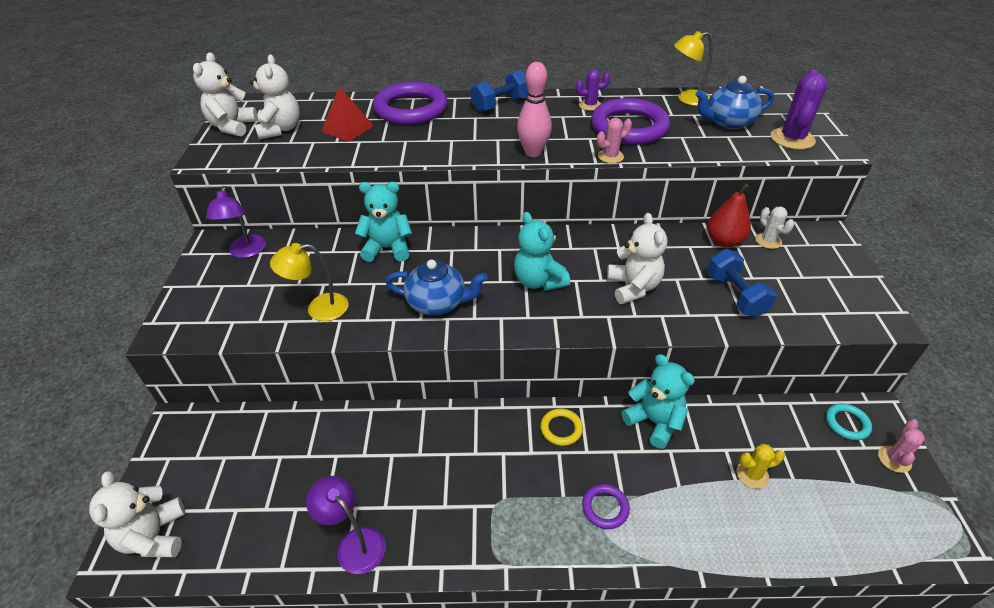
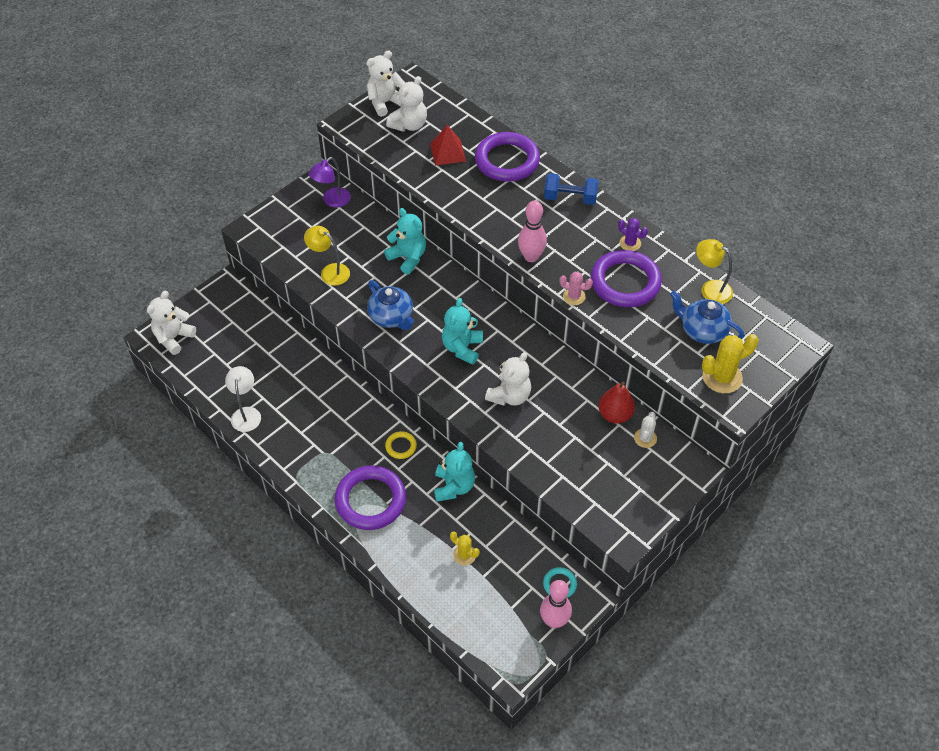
camera: 45 degrees right, 10 degrees up
(354, 543) = (246, 413): purple lamp -> white lamp
(605, 508) = (370, 500): purple ring -> purple ring, size x2.20
(735, 295) = (561, 450): blue dumbbell -> none
(792, 139) = (722, 377): purple cactus -> yellow cactus
(894, 459) = (554, 621): pink cactus -> pink bowling pin

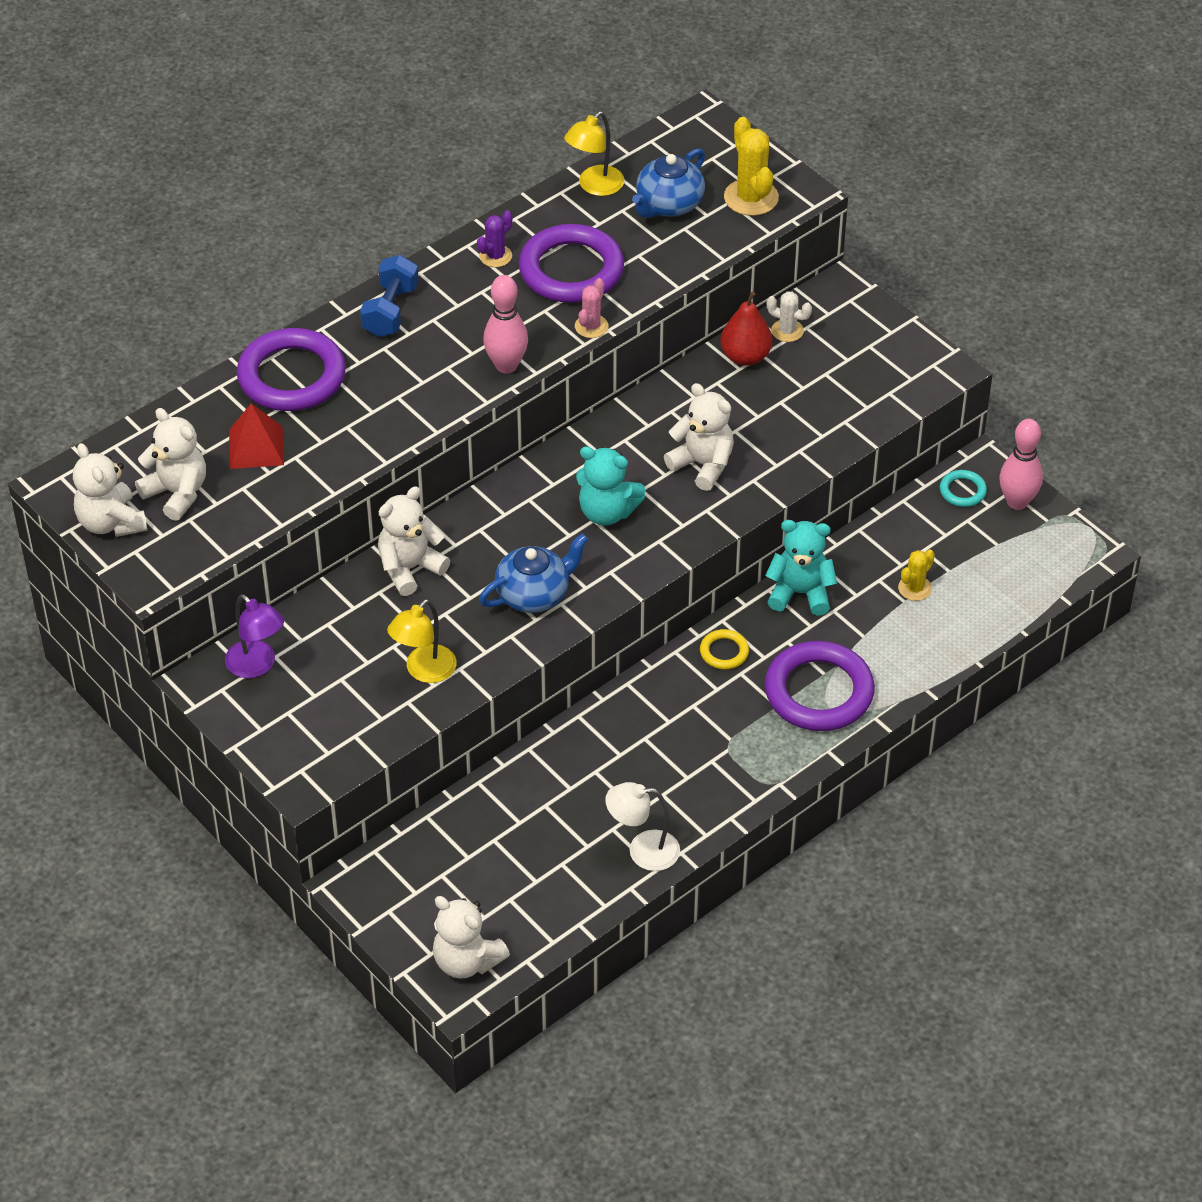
camera: 85 degrees left, 5 degrees down
(408, 258) = (410, 568): turquoise teddy bear -> white teddy bear

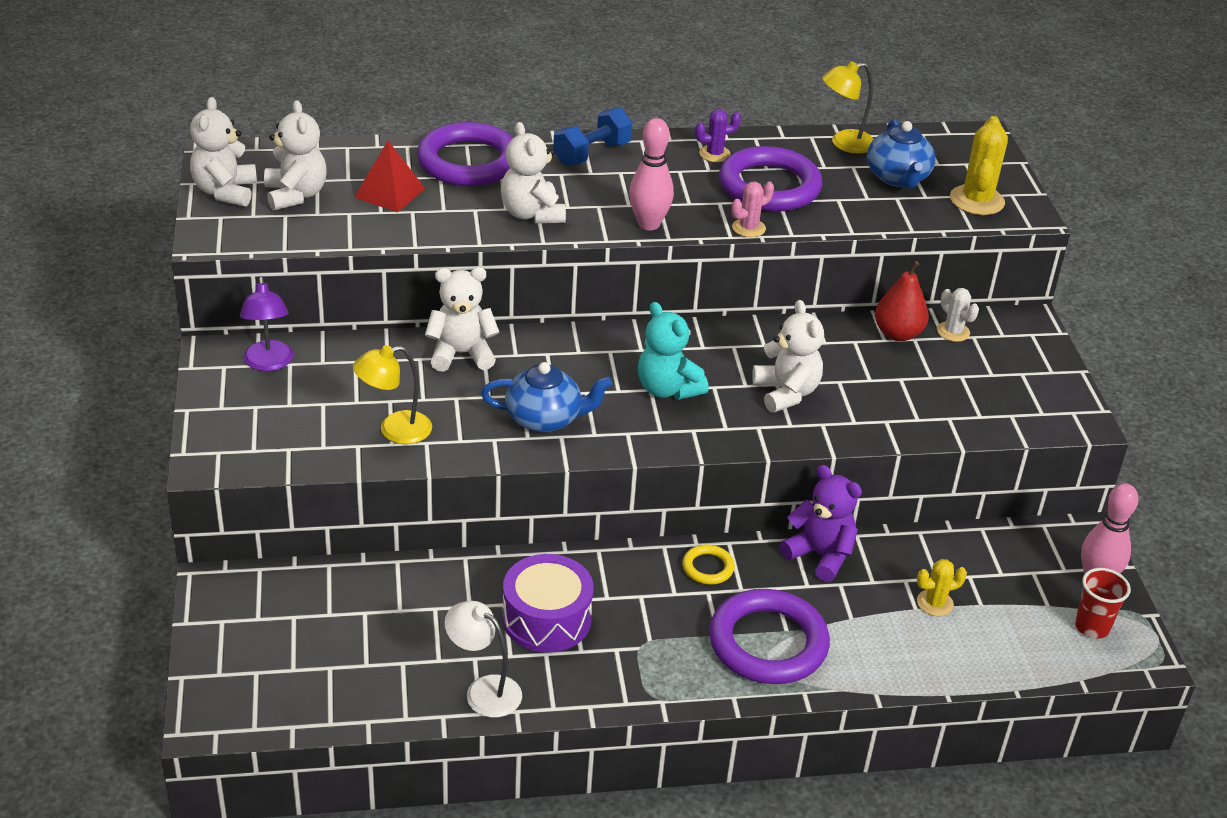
camera: 30 degrees right, 10 degrees down
(466, 961) = (242, 697): white teddy bear -> white teddy bear (532, 214)
(638, 765) = (546, 619): none -> purple drum
(668, 204) = (897, 178): blue teapot -> blue teapot turned 75 degrees counterclockwise
(800, 593) = (820, 555): turquoise teddy bear -> purple teddy bear
(962, 491) = (1047, 547): turquoise ring -> none
(1040, 546) = (1092, 627): none -> red cup

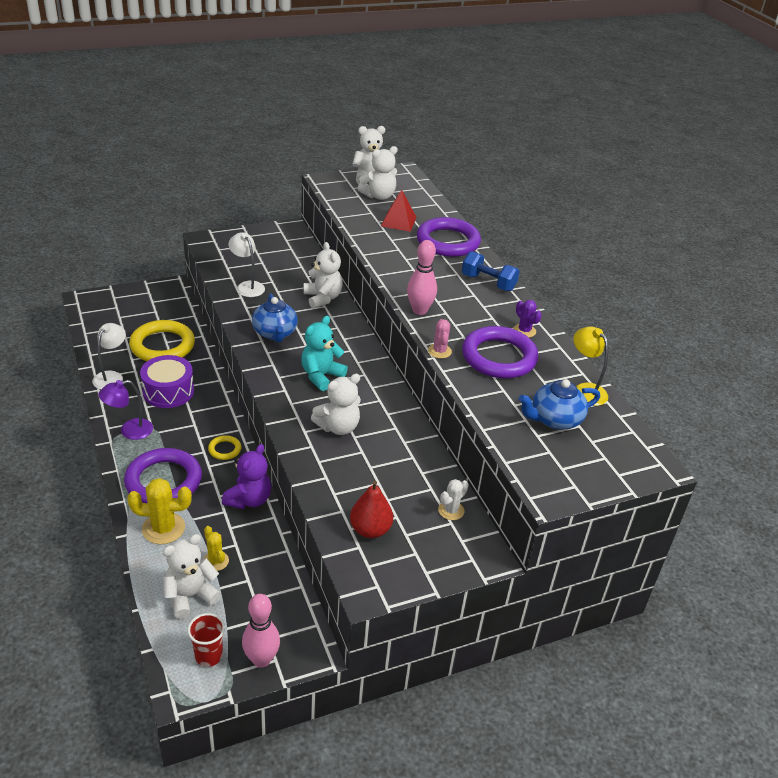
camera: 75 degrees right, 0 degrees up
(269, 363) = (288, 243): purple lamp -> purple lamp (129, 431)
(394, 430) = (247, 286): yellow lamp -> white lamp
(411, 615) = (162, 346): none -> yellow ring
(532, 214) = (405, 268): white teddy bear -> white teddy bear (190, 596)
(748, 228) = (439, 351): pink cactus -> pink cactus turned 45 degrees clockwise
(897, 334) = (432, 479): red pear -> red pear (370, 530)
(977, 200) = (550, 464): yellow cactus -> yellow cactus (163, 528)

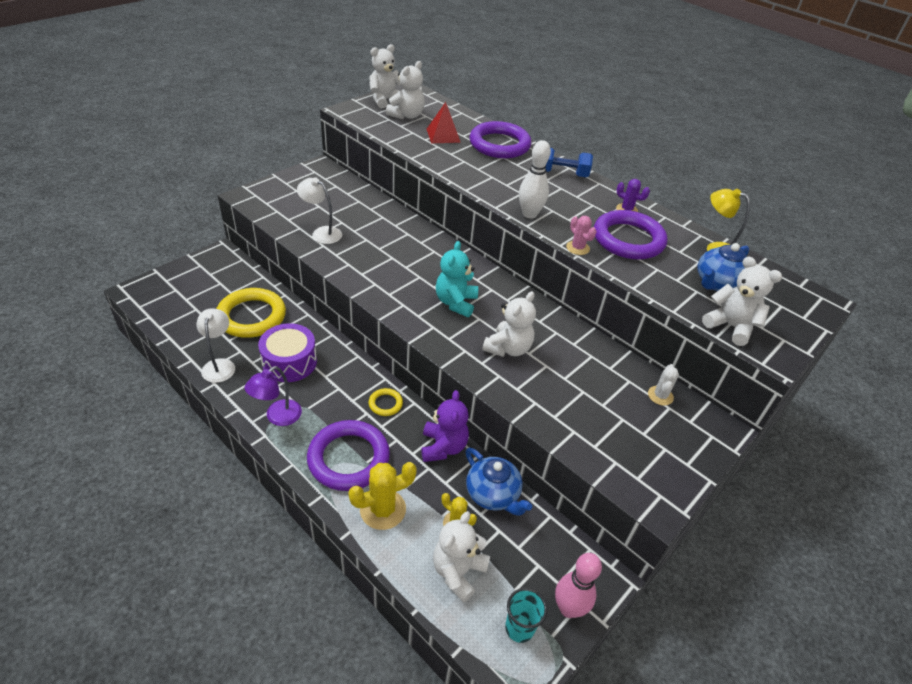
camera: 25 degrees left, 5 degrees up
(208, 656) = (519, 628): red cup -> turquoise cup
(275, 333) = (382, 273): blue teapot -> blue teapot (493, 494)
(322, 298) = (400, 226): white teddy bear -> white teddy bear (730, 326)
(370, 530) = (612, 441): red pear -> none
(419, 310) = (529, 214): pink bowling pin -> white bowling pin

